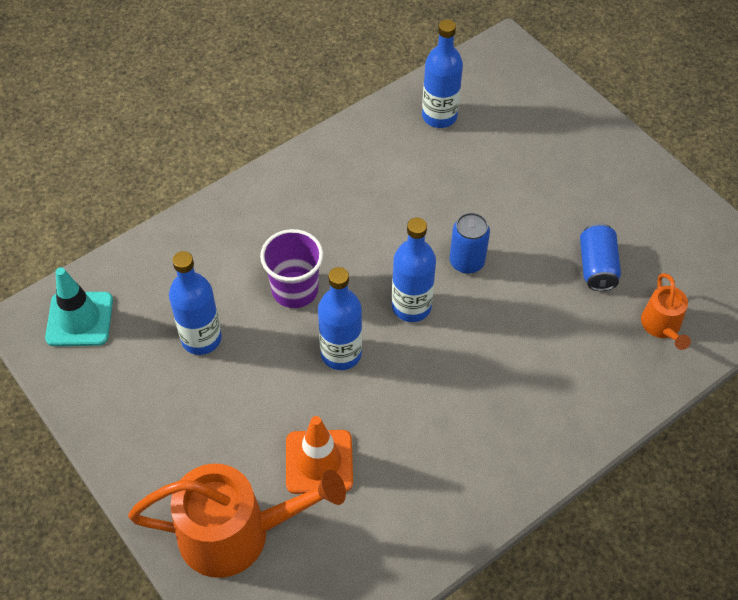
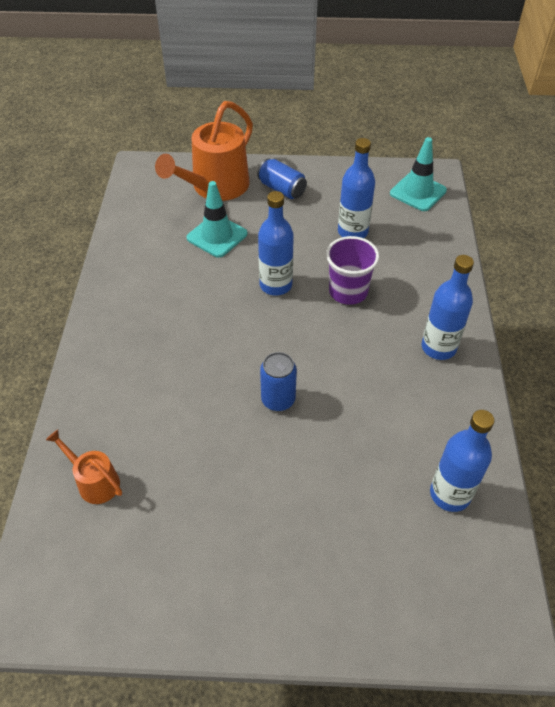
camera: 130 degrees right, 5 degrees down
(319, 462) = (217, 236): orange traffic cone -> turquoise traffic cone
(411, 307) = (273, 341): blue bottle -> blue bottle (438, 347)
(597, 267) = (187, 483): blue can -> blue can (282, 189)

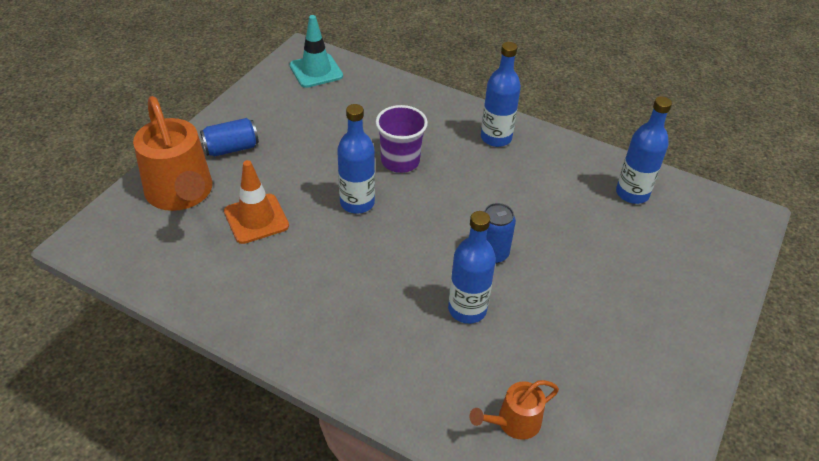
camera: 65 degrees left, 5 degrees down
(217, 236) = (256, 219): turquoise traffic cone -> orange traffic cone
(352, 232) = (331, 128): blue bottle -> blue bottle (467, 309)

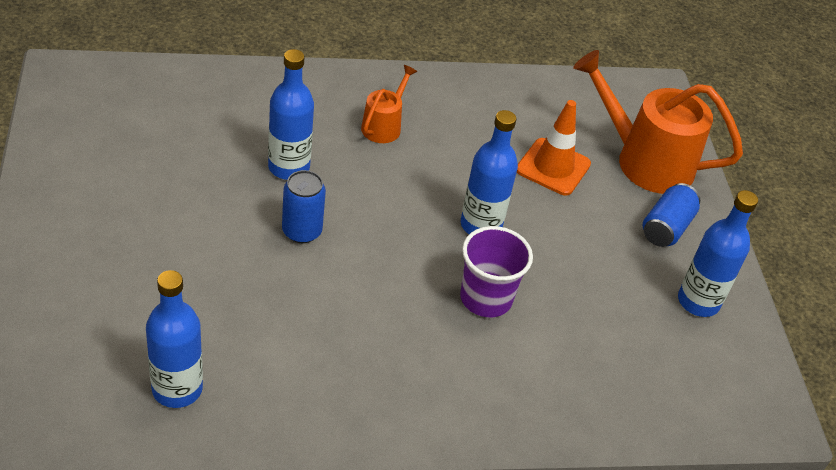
camera: 140 degrees right, 0 degrees up
(316, 71) = (720, 390): turquoise traffic cone -> none
(496, 138) = (403, 394): blue bottle -> blue bottle (698, 302)
(514, 422) = (192, 100): orange watering can -> orange watering can (384, 126)

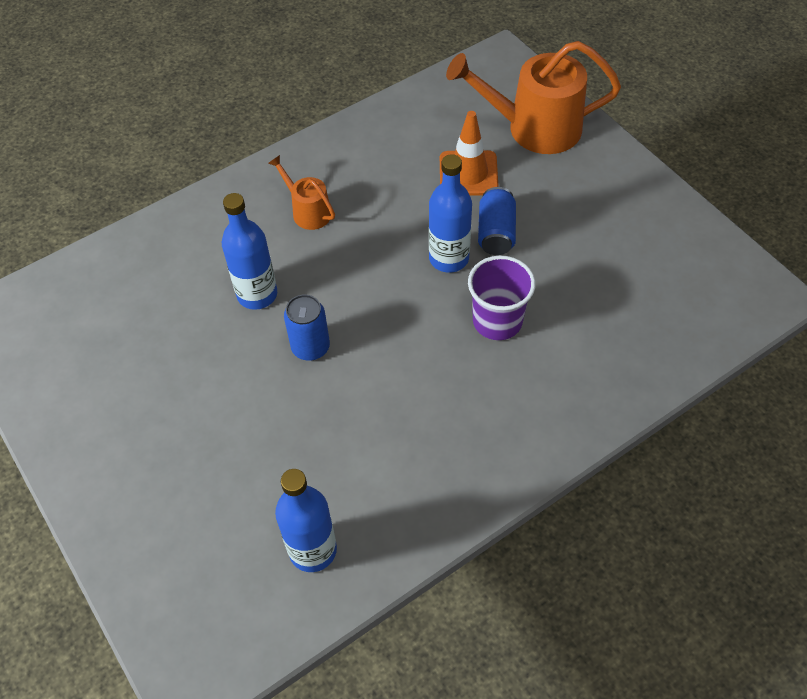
camera: 20 degrees left, 10 degrees up
(384, 126) = (308, 211): orange watering can -> orange watering can turned 45 degrees counterclockwise
(666, 228) = (589, 179): blue can -> blue can (496, 233)
(698, 302) = (654, 230): blue bottle -> none

